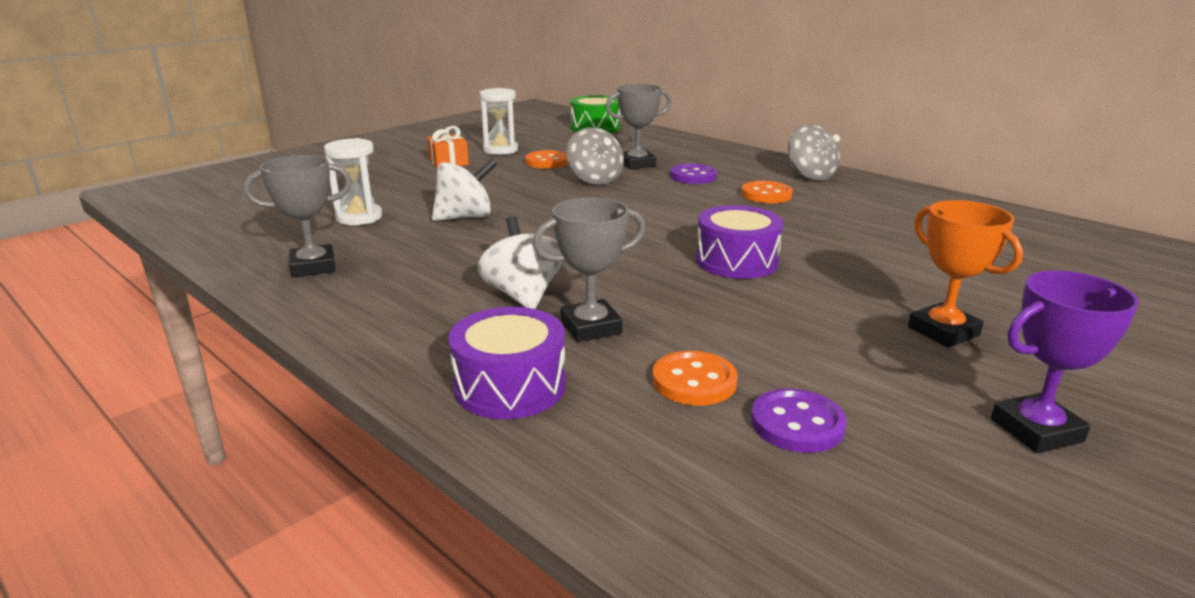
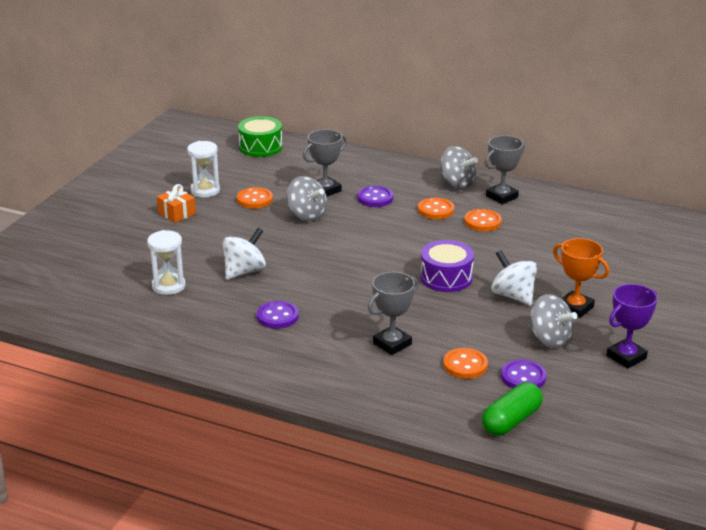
camera: 20 degrees left, 5 degrees up
(313, 266) = (185, 335): grey trophy -> grey trophy (502, 197)
(455, 267) = (277, 316): none -> purple button
(510, 386) = (376, 388): purple drum -> none
(523, 295) = (337, 330): white spinning top -> white spinning top (513, 296)
(730, 505) = (511, 420): none -> green capsule
(827, 212) = (482, 222): none -> orange button
(877, 370) = (549, 339): none -> grey spinning top

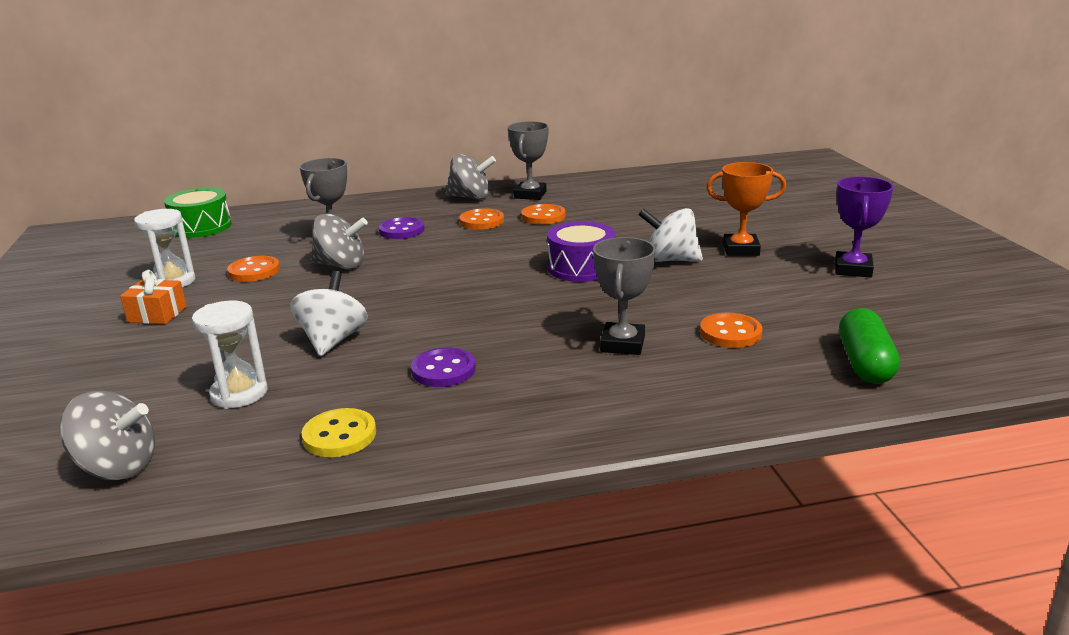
camera: 35 degrees left, 5 degrees down
(189, 332) = (339, 435): none -> yellow button
(523, 377) = (802, 320): purple button -> none
(549, 339) = (765, 281): grey spinning top -> grey spinning top (118, 467)

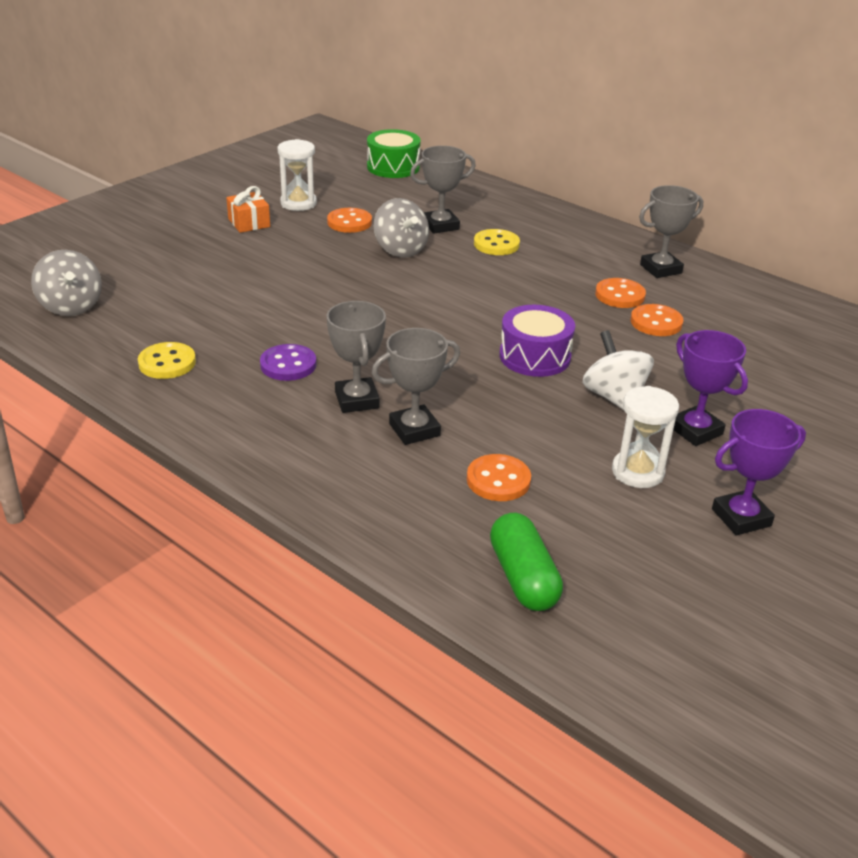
camera: 50 degrees right, 10 degrees up
(239, 394) = (182, 303): white hourglass -> white hourglass (637, 472)
(333, 340) = (283, 302): white spinning top -> none
(402, 230) = (496, 244): purple button -> yellow button
(471, 197) = (610, 244): grey spinning top -> none
(481, 221) = (565, 271): orange button -> orange button (656, 322)
(546, 355) = (356, 400): none -> grey trophy
(741, 249) = (695, 430): orange trophy -> purple trophy
(864, 363) = (523, 577): green capsule -> green capsule turned 75 degrees counterclockwise

